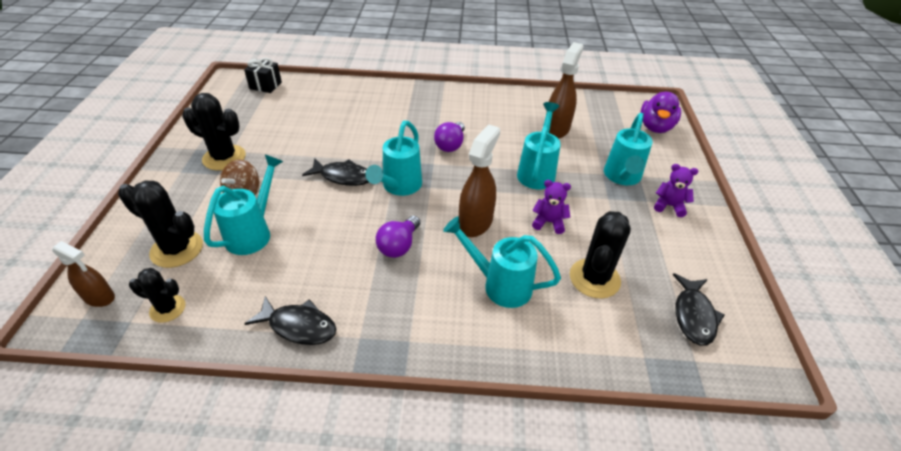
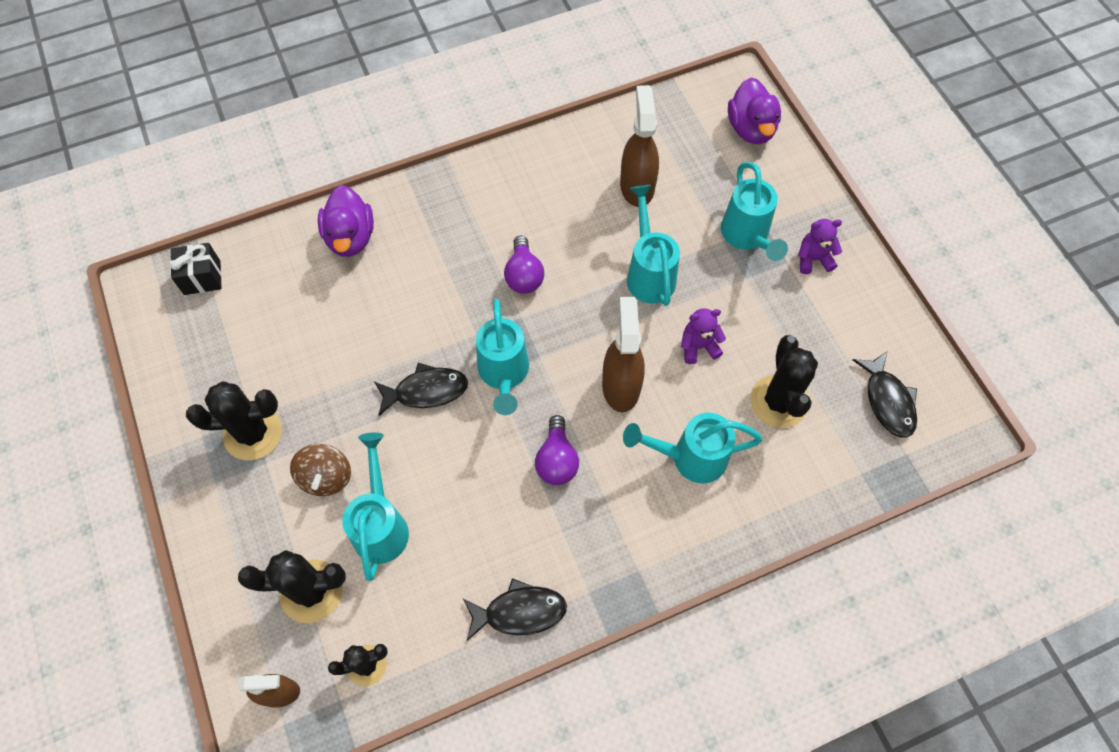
camera: 25 degrees left, 20 degrees up
(360, 96) = (350, 237): none -> purple duck

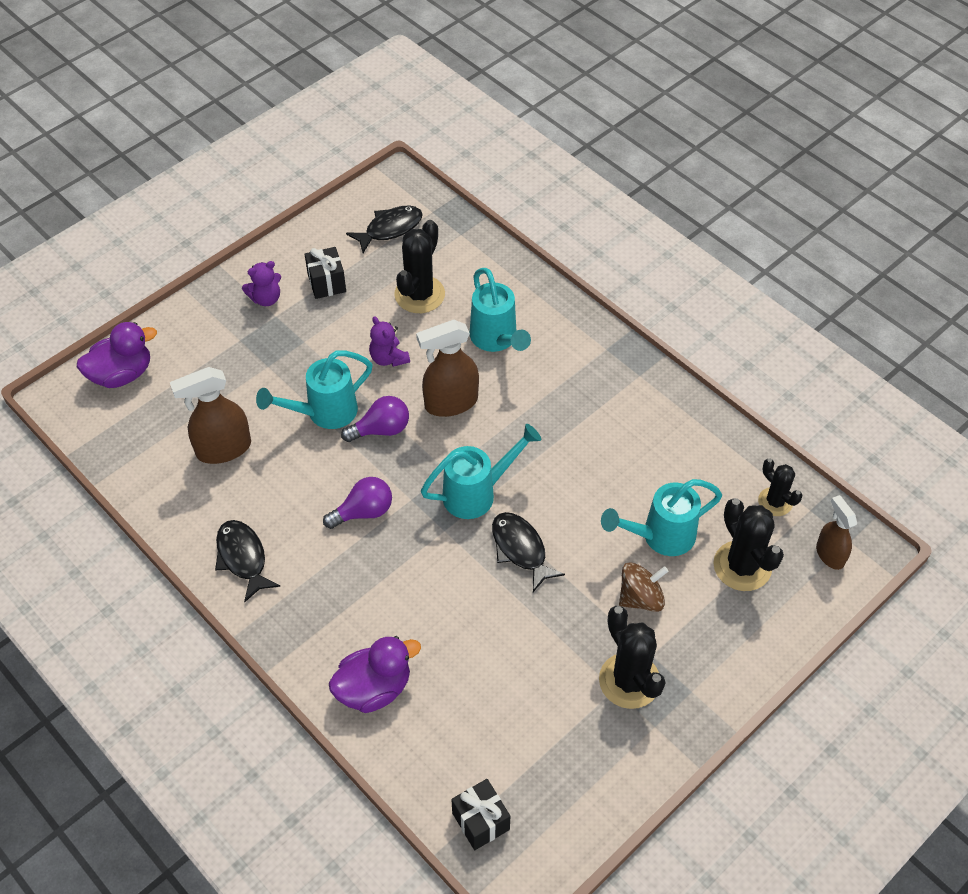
camera: 110 degrees left, 10 degrees down
(520, 612) = (678, 414): black fish -> black fish (243, 558)
(557, 460) = (541, 428): purple light bulb -> purple light bulb (381, 429)
(747, 237) = (257, 349): turquoise watering can -> none
(778, 401) = (419, 294): black cactus -> black cactus turned 45 degrees counterclockwise
(813, 259) = (266, 298): purple teddy bear -> purple teddy bear turned 90 degrees counterclockwise
(820, 318) = (327, 283): none -> black gift

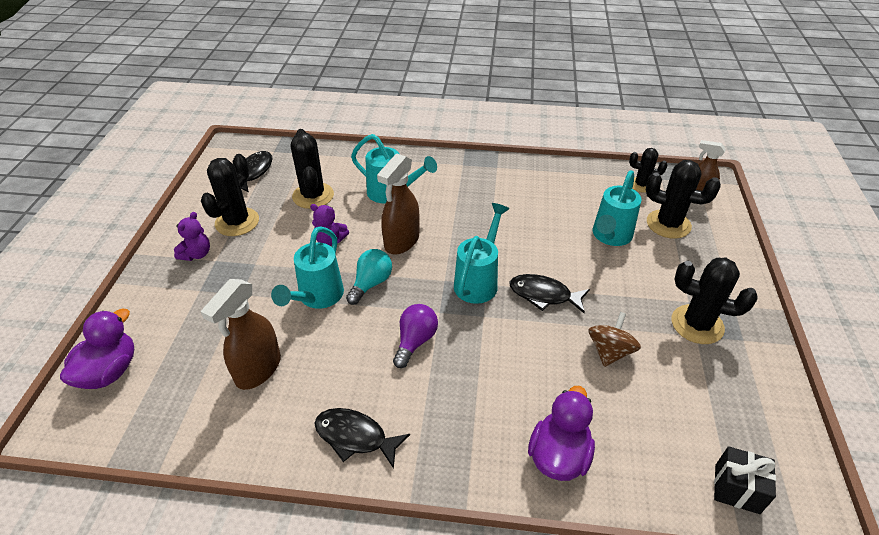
camera: 40 degrees left, 10 degrees down
(327, 283) = (237, 222): black gift -> black cactus
(381, 429) = (371, 283): purple light bulb -> turquoise light bulb
(640, 598) = (642, 275): brown spinning top -> brown spinning top (609, 351)

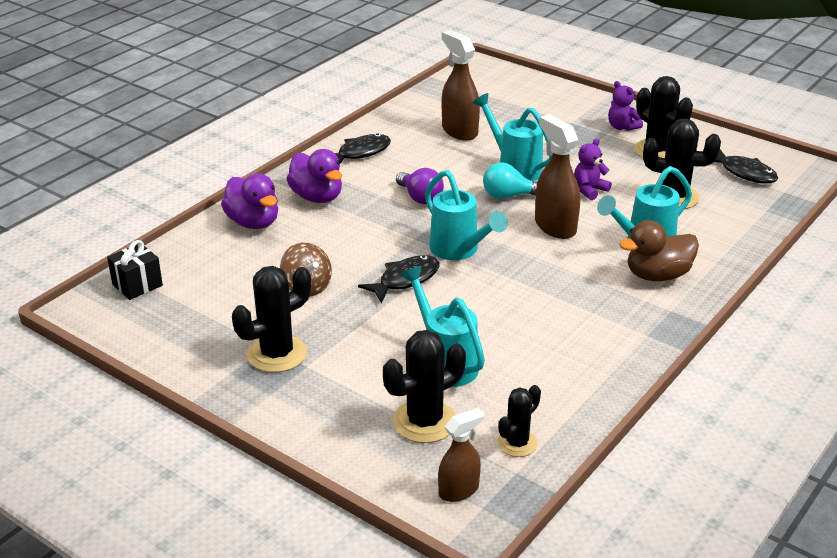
camera: 120 degrees right, 10 degrees down
(109, 371) = (512, 83): purple duck -> purple duck (317, 197)
(371, 283) = (509, 196): turquoise light bulb -> turquoise light bulb turned 120 degrees clockwise
(428, 178) = (657, 275): none -> brown duck

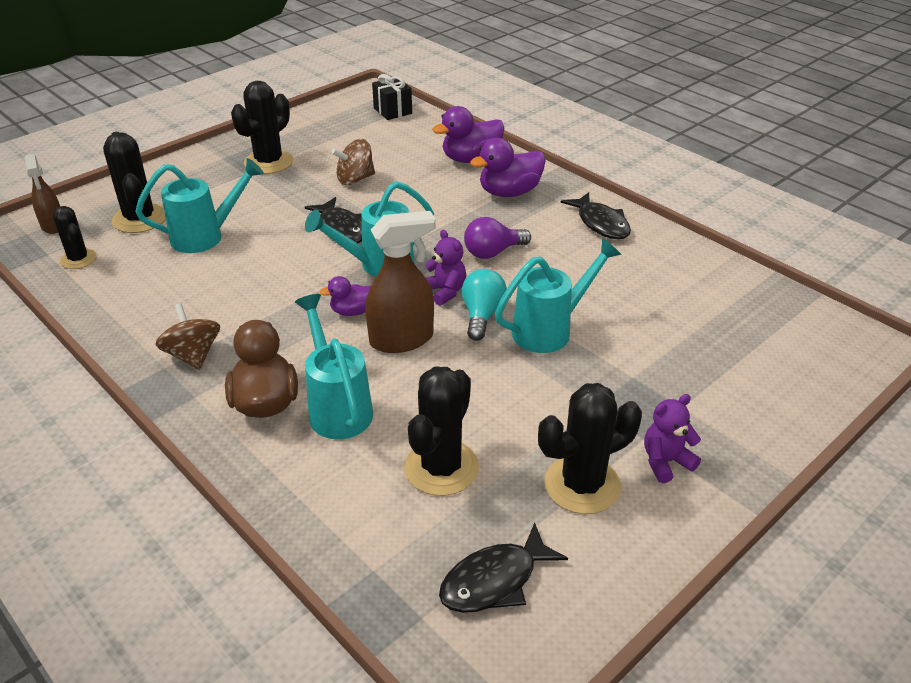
camera: 100 degrees right, 5 degrees up
(277, 354) = (269, 162): black cactus -> black cactus turned 60 degrees clockwise
(459, 131) = (653, 299): brown spray bottle -> none
(530, 254) = (353, 311): none -> purple duck
(589, 190) = (480, 386): purple teddy bear -> purple teddy bear (445, 291)
(625, 323) = (193, 355): none -> brown spinning top

